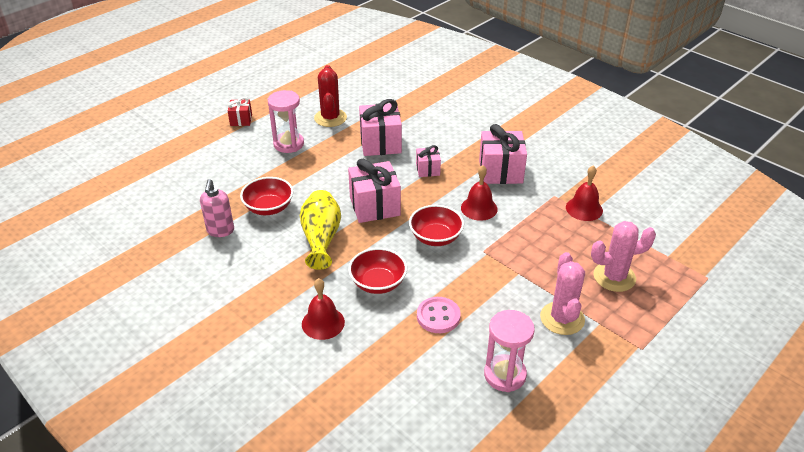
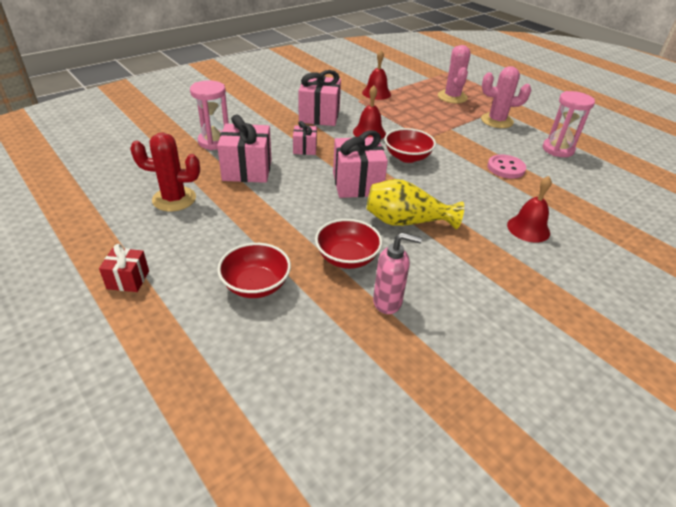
camera: 85 degrees left, 0 degrees up
(288, 144) = (216, 236): pink hourglass -> pink hourglass (214, 142)
(378, 283) = (470, 193): red bowl -> red bowl (256, 285)

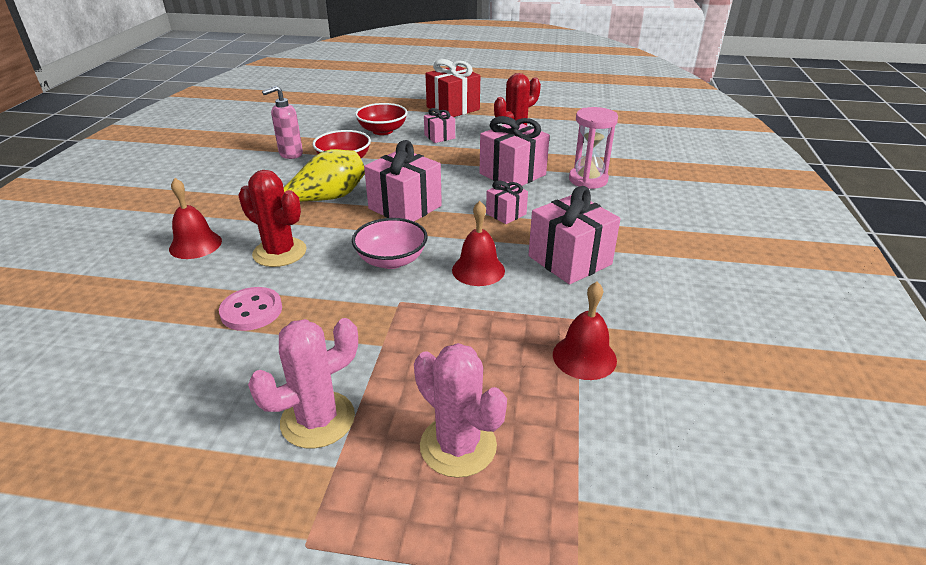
camera: 140 degrees right, 5 degrees down
(128, 280) = (453, 108): red gift -> red gift, size x1.84
(222, 240) = (439, 136): none -> pink gift
(407, 157) = (391, 260): red bowl -> pink bowl
(470, 193) = (279, 252): none -> red cactus
(558, 149) = (169, 403): pink hourglass -> none

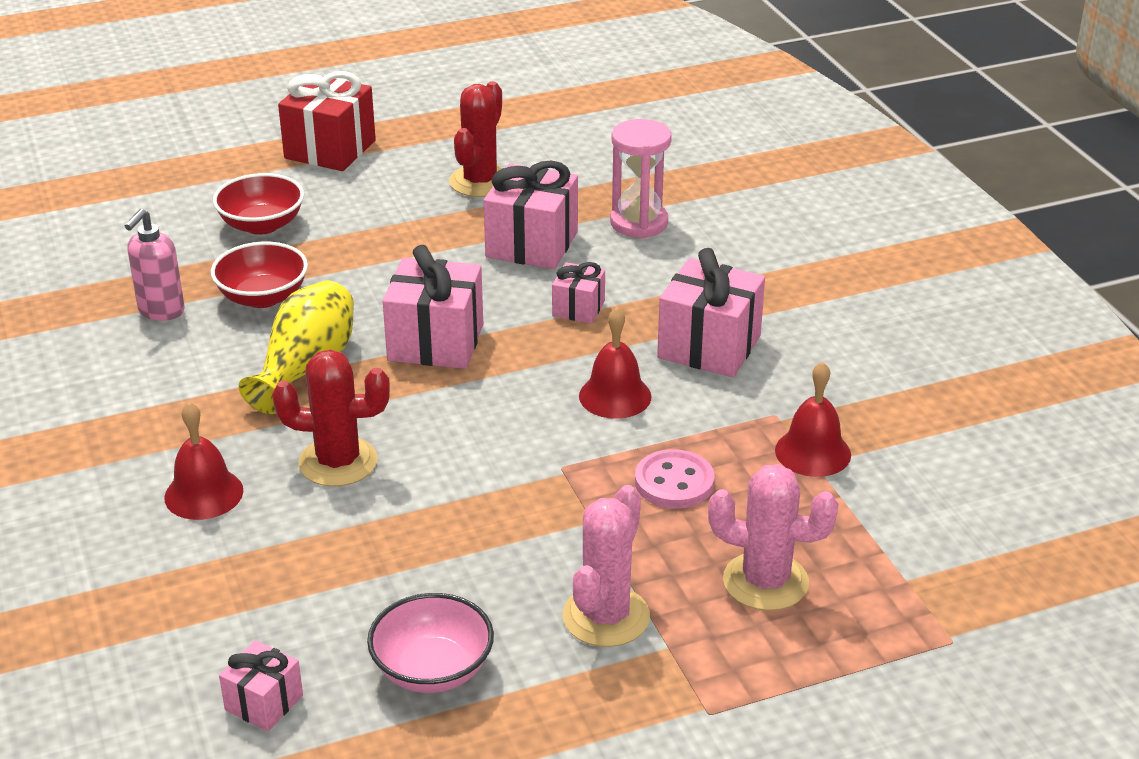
camera: 30 degrees left, 0 degrees up
(251, 311) = (394, 544): pink button -> pink button (674, 482)
(391, 260) = (497, 421): pink bowl -> pink bowl (432, 669)
(439, 136) = (364, 210): pink gift -> pink gift (264, 703)

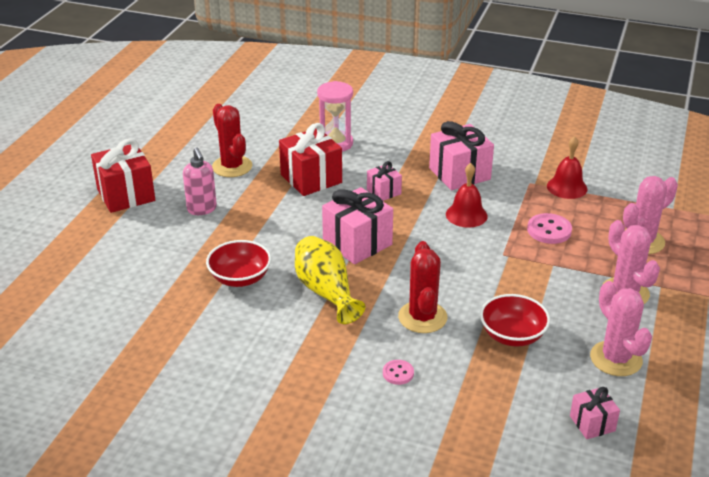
camera: 50 degrees left, 0 degrees up
(161, 311) = (203, 318): pink soap dispenser -> pink soap dispenser (202, 209)
(204, 494) = (398, 373): red bell -> pink button
(262, 225) = (167, 248): red bowl -> red bowl (512, 335)
(338, 462) = (422, 317): red cactus -> red cactus turned 45 degrees counterclockwise
(432, 669) = (616, 359): pink bowl -> pink cactus
(532, 244) = (311, 179): pink gift -> red gift

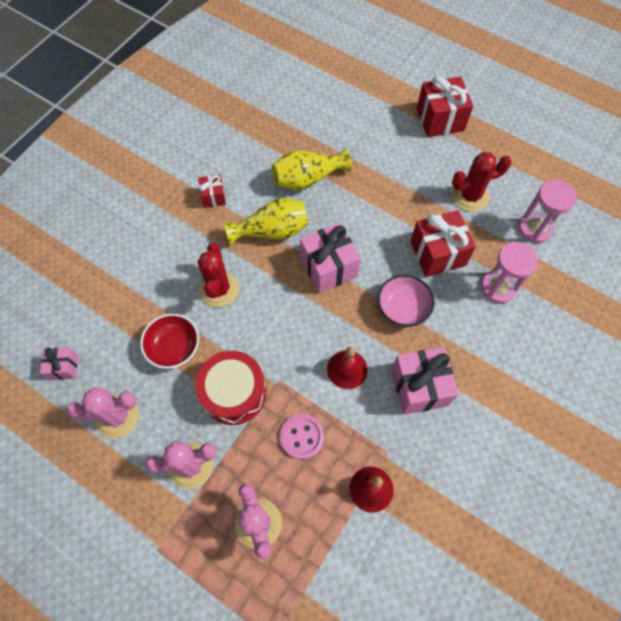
camera: 105 degrees right, 30 degrees up
(202, 209) = (407, 166): pink soap dispenser -> none
(240, 278) = (307, 179): red bowl -> yellow vase
(260, 129) = (535, 228): none -> pink hourglass
(292, 352) = (213, 197): none -> red gift
(384, 192) = (402, 308): pink gift -> pink bowl
(398, 373) = (166, 256): pink button -> none
(422, 317) = (219, 289): red cactus -> red cactus turned 75 degrees clockwise
(534, 280) = (234, 392): none -> red drum

